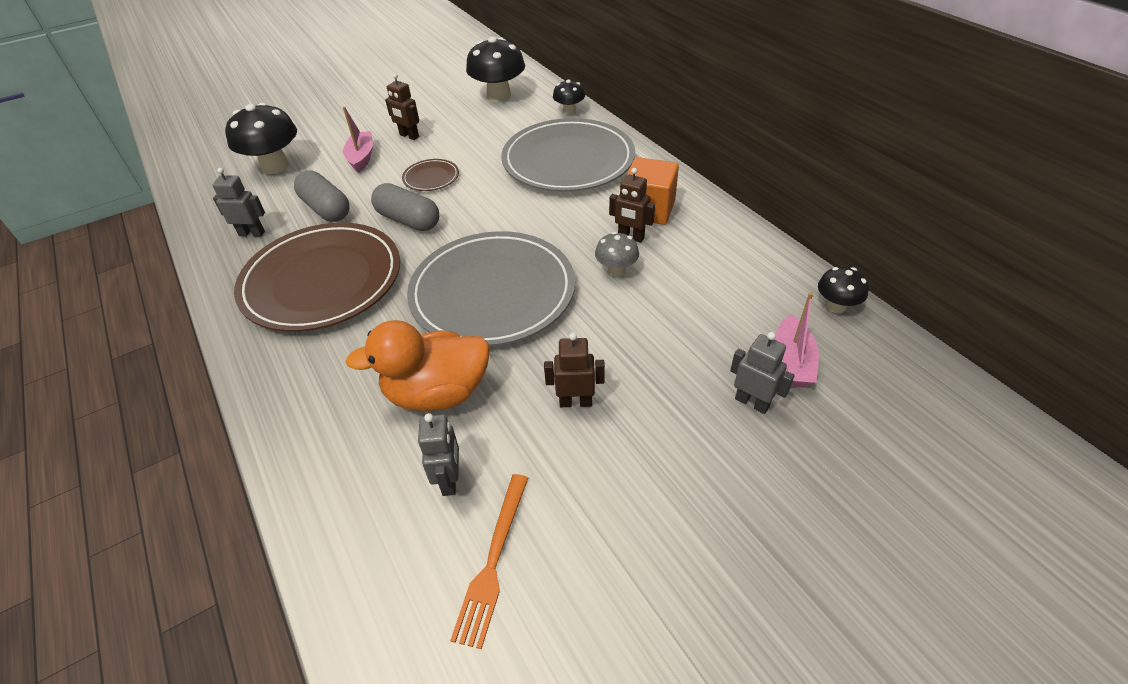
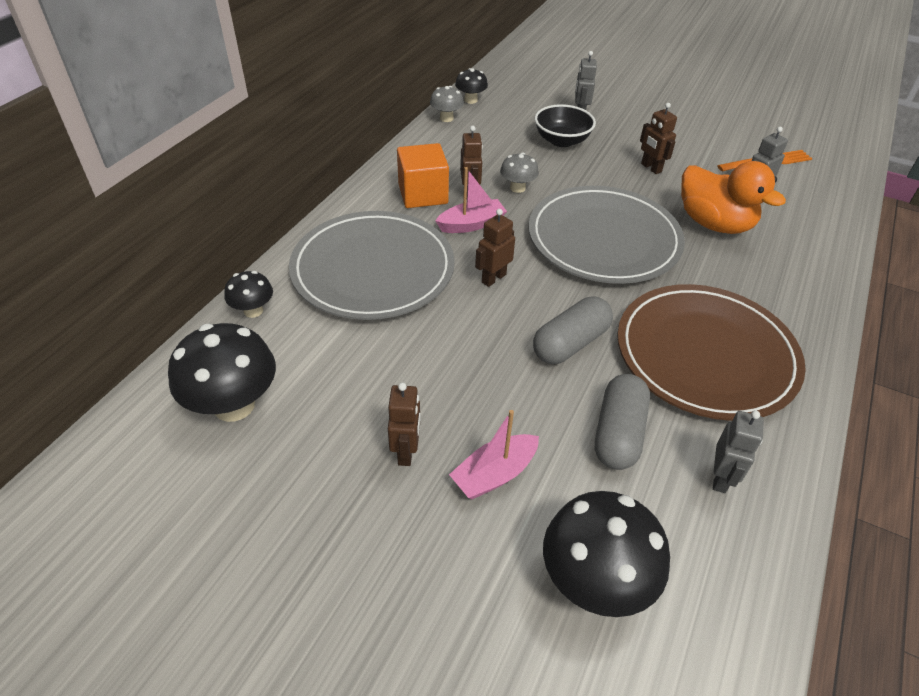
camera: 125 degrees left, 0 degrees up
(252, 233) = (720, 478): grey robot -> grey robot turned 135 degrees counterclockwise
(408, 220) = (570, 343): grey capsule -> grey capsule turned 45 degrees clockwise
(431, 177) = (484, 368): brown plate -> none
(506, 210) = (493, 278): none -> brown robot
(689, 347) = (562, 140): none -> black bowl
(792, 362) = (535, 107): pink boat -> pink boat (471, 224)
(794, 270) = (446, 118): none -> grey mushroom

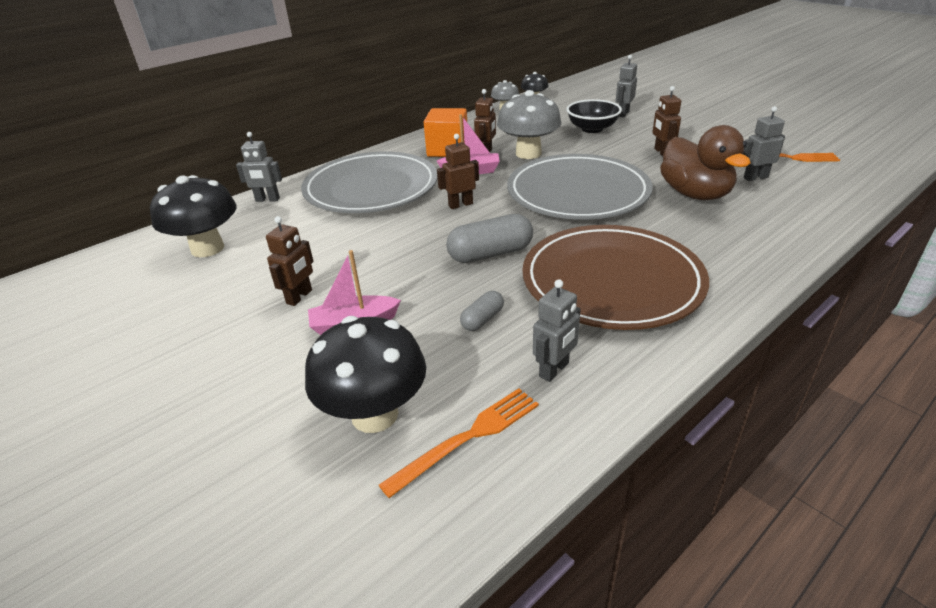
camera: 25 degrees right, 10 degrees down
(253, 311) = (267, 200): black mushroom -> grey robot
(517, 188) = (528, 153): grey mushroom -> grey mushroom, size x1.87
(618, 433) = (482, 319): grey capsule -> grey capsule, size x0.55
(696, 580) = (468, 438): none -> orange fork
(714, 224) = (695, 194): orange duck -> brown duck

